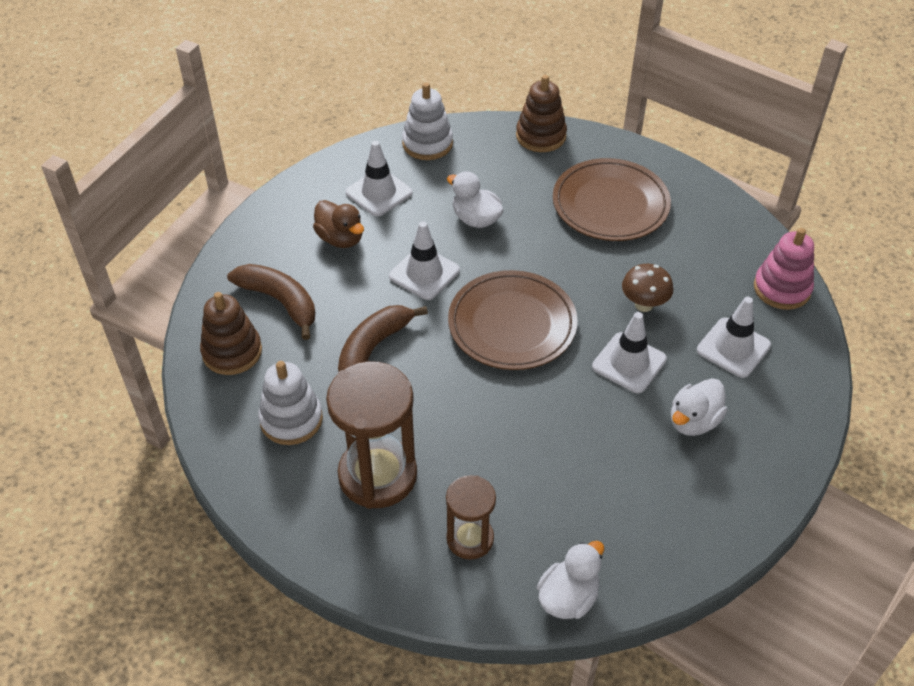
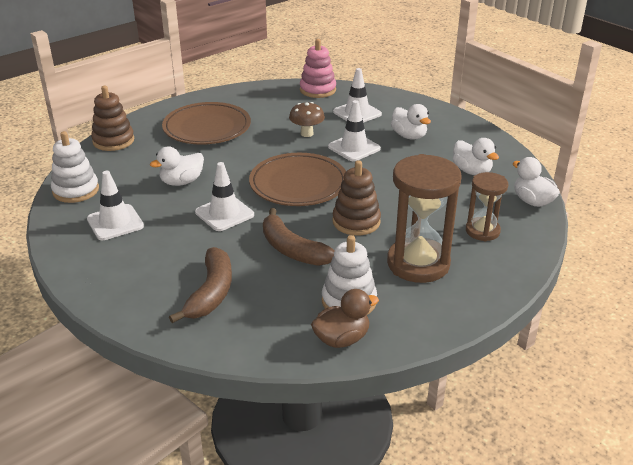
camera: 75 degrees left, 15 degrees down
(232, 352) = (257, 328): brown stacking toy -> brown stacking toy (356, 222)
(280, 302) = (211, 293): brown banana -> brown banana turned 135 degrees clockwise
(340, 238) = (156, 250): brown duck -> brown duck (342, 339)
(623, 512) = (472, 171): none -> white duck

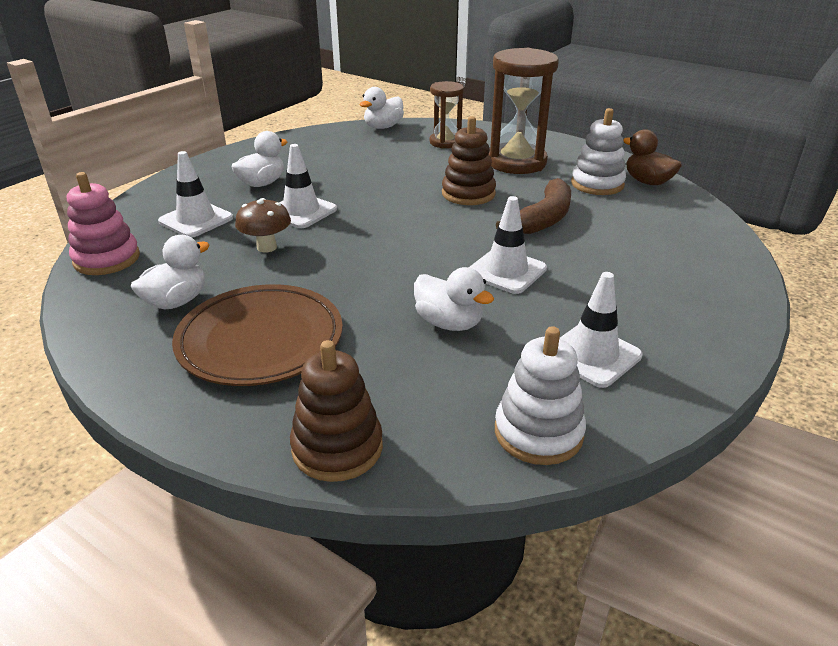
camera: 105 degrees left, 0 degrees up
(211, 293) = (656, 249): brown banana -> none
(298, 184) = (408, 234): brown plate -> none
(472, 171) = (337, 150): white duck -> white duck (176, 301)

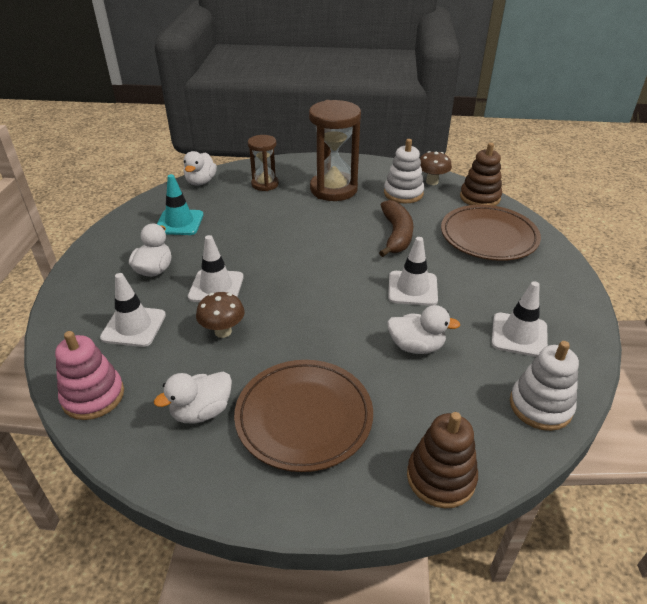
camera: 30 degrees left, 5 degrees up
(176, 301) = (201, 411): white duck -> white duck turned 135 degrees counterclockwise
(326, 154) = (179, 222): none -> turquoise traffic cone
(468, 194) = (326, 229): brown stacking toy -> brown stacking toy (480, 197)
(647, 182) = (432, 182): brown duck -> brown mushroom
(664, 250) = (488, 237): none -> brown plate

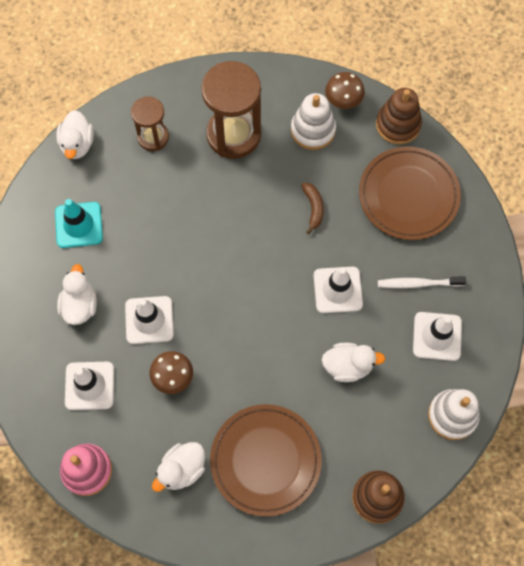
camera: 10 degrees left, 30 degrees up
(396, 235) = (313, 208): brown banana -> brown banana, size x0.57
(498, 293) = (418, 283): none -> white toothbrush

